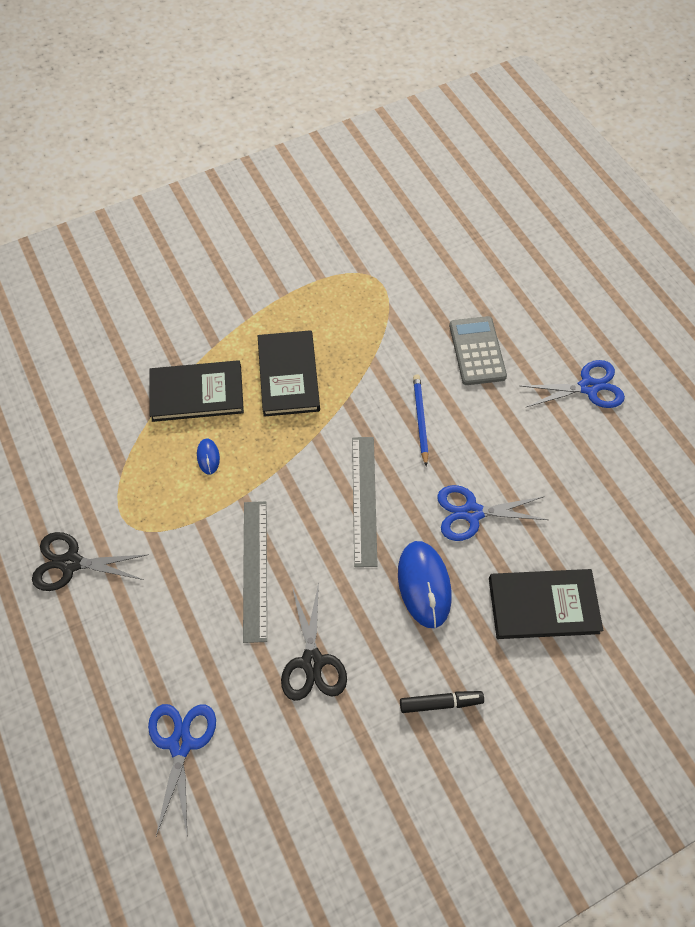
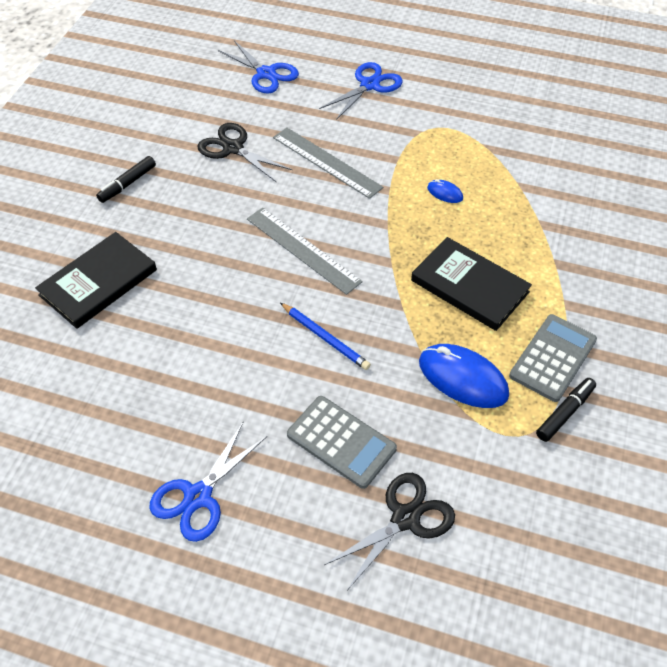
camera: 135 degrees right, 10 degrees down
(70, 563) = (439, 91): black scissors -> black scissors (406, 518)
(197, 393) = (513, 222): black book -> none
(301, 296) = (552, 358): none -> grey calculator
(336, 268) = (564, 413): none -> black marker
(424, 584) = (201, 233): blue mouse -> blue mouse (463, 378)
(471, 512) = (211, 302): blue scissors -> blue scissors (370, 85)

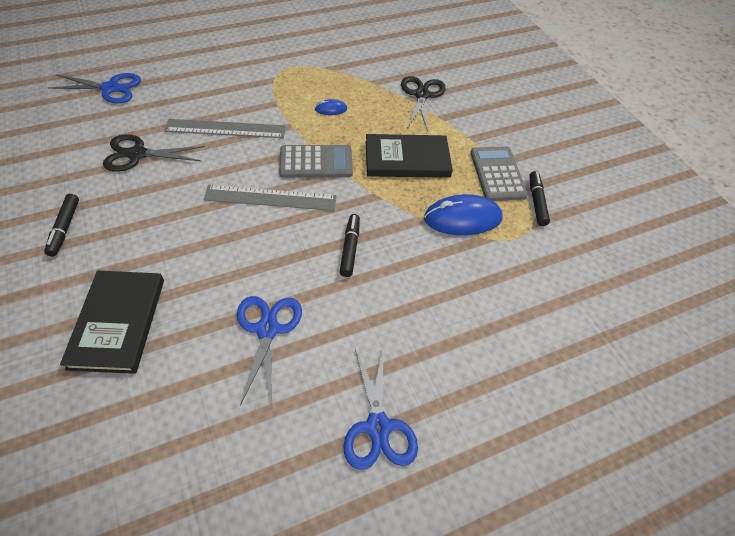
camera: 45 degrees left, 0 degrees up
(325, 338) = (350, 249): blue pencil -> black marker
(341, 441) = (434, 311): grey calculator -> grey calculator (316, 162)
(370, 85) = (205, 62): blue scissors -> blue scissors (267, 329)
(406, 518) = (523, 330): black scissors -> black scissors (422, 95)

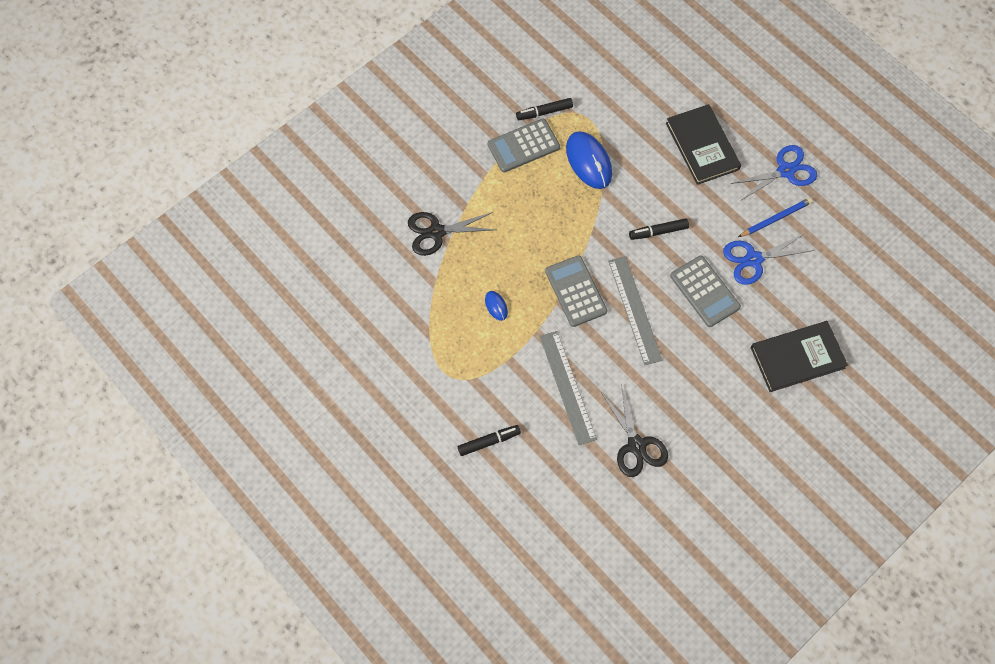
camera: 105 degrees left, 15 degrees up
(65, 228) = (741, 450): black marker -> black marker (488, 441)
(111, 88) = (558, 530): blue scissors -> none
(255, 264) = (705, 291): none -> grey calculator
(310, 380) = (775, 219): none -> blue pencil
(407, 159) = (537, 220): black book -> black book (702, 146)

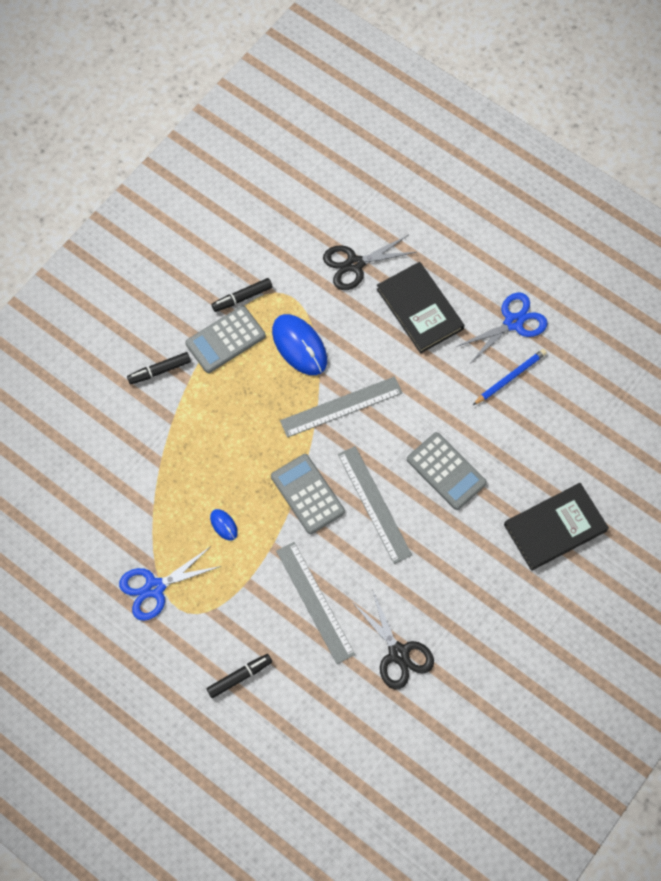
camera: 10 degrees left, 0 degrees up
(436, 232) = (145, 453): black scissors -> black scissors (354, 264)
(618, 220) = (341, 407): none -> grey ruler
(658, 232) = (387, 413): black marker -> black marker (160, 371)
(753, 259) = (493, 427): blue scissors -> blue scissors (154, 588)

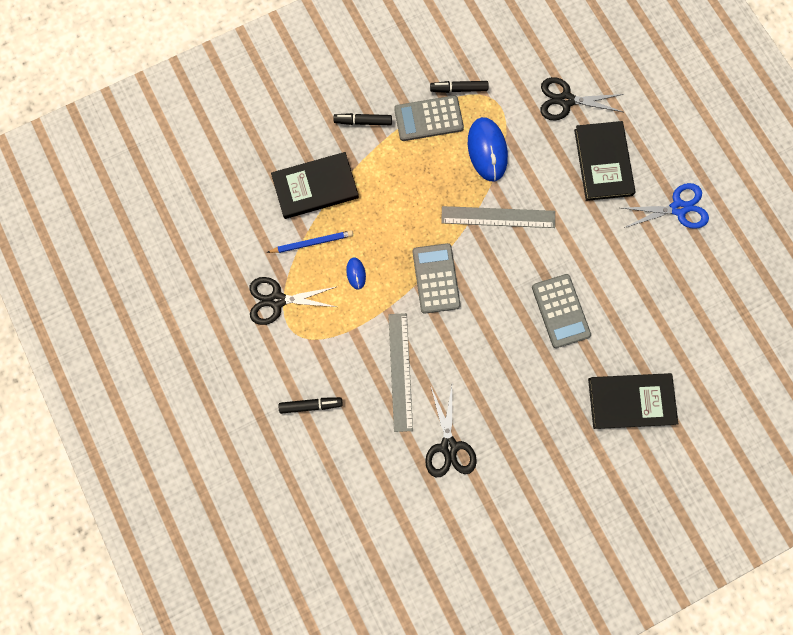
camera: 25 degrees right, 10 degrees up
(141, 457) = (315, 187): none -> black book
(154, 588) = (277, 300): blue scissors -> black scissors
(374, 504) = (487, 311): grey ruler -> none
(510, 378) = (653, 255): blue pencil -> blue pencil (312, 243)

